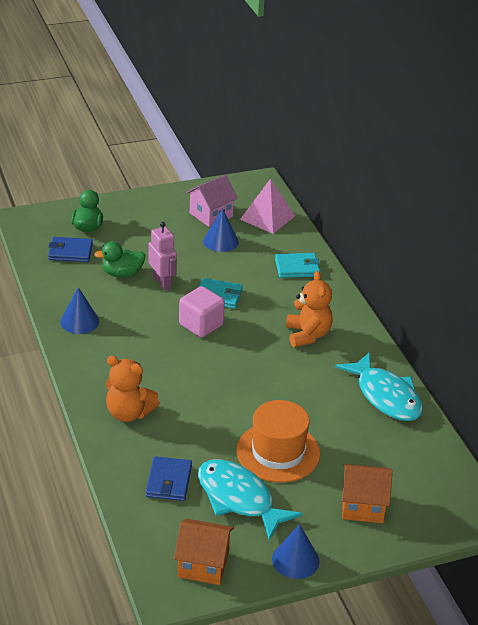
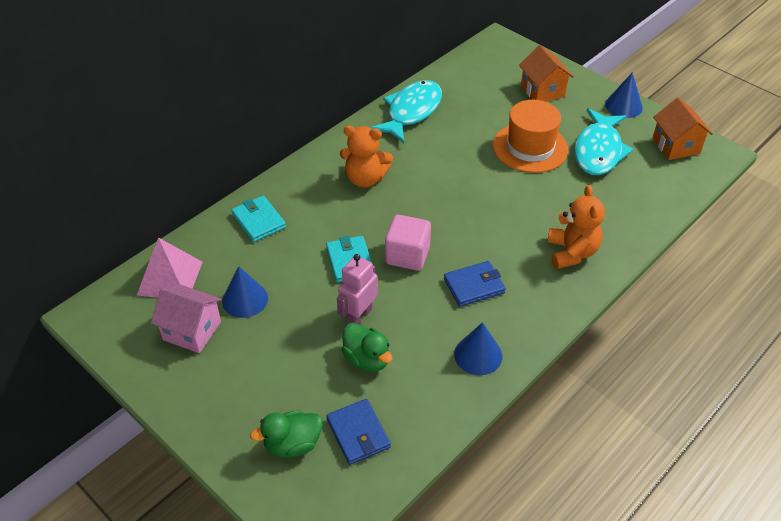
camera: 115 degrees left, 10 degrees up
(169, 481) = (621, 194): blue wallet -> blue wallet (474, 286)
(307, 335) = (365, 179): orange teddy bear -> orange teddy bear turned 135 degrees counterclockwise

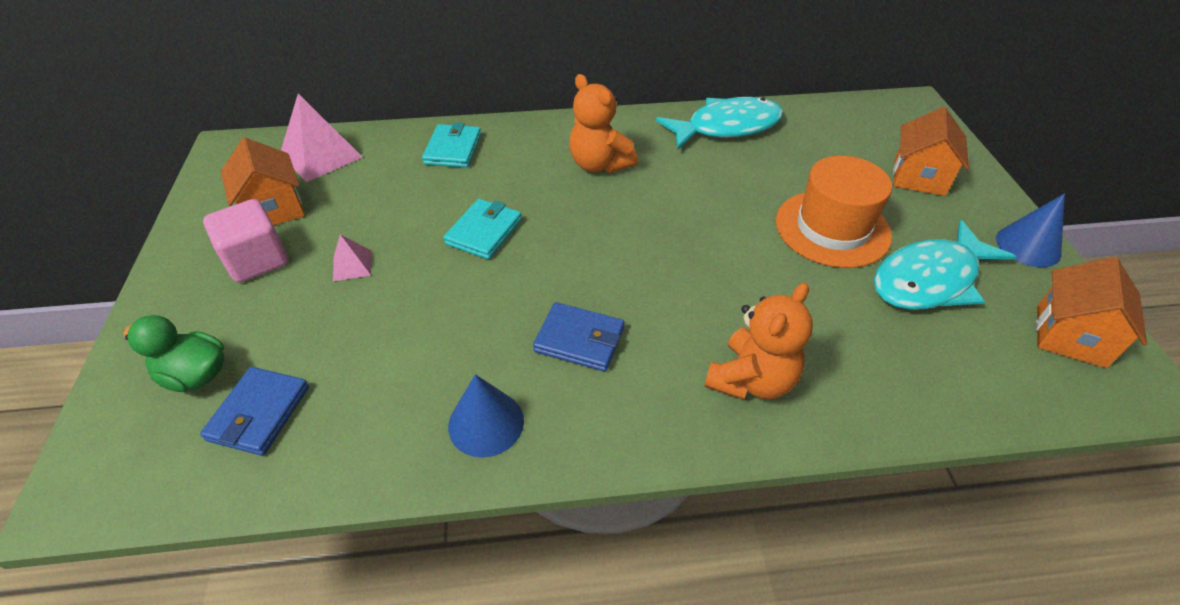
camera: 40 degrees right, 0 degrees up
(192, 331) = (274, 209): pink house -> orange house
(245, 299) = (349, 209): blue cone -> none
(297, 329) = (352, 265): none -> pink pyramid
(359, 316) = (422, 290): pink robot -> none
(367, 359) = (371, 340): green duck -> none
(407, 255) = (547, 261): pink cube -> pink cube (257, 260)

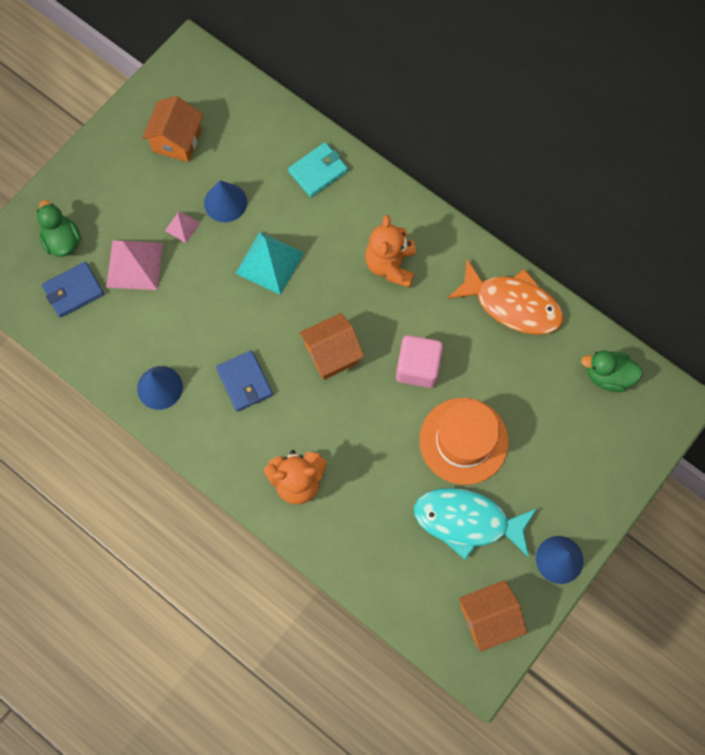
camera: 45 degrees right, 25 degrees up
(257, 260) = (140, 179): pink cube -> pink cube (418, 367)
(321, 155) = (238, 109): pink pyramid -> pink pyramid (134, 265)
(382, 220) = (225, 202): none -> blue cone
(484, 232) = (269, 262): turquoise wallet -> turquoise pyramid
(726, 127) = (512, 304): turquoise fish -> orange fish
(852, 120) = (608, 376): none -> green duck
(919, 177) = (575, 458): orange house -> orange house (332, 354)

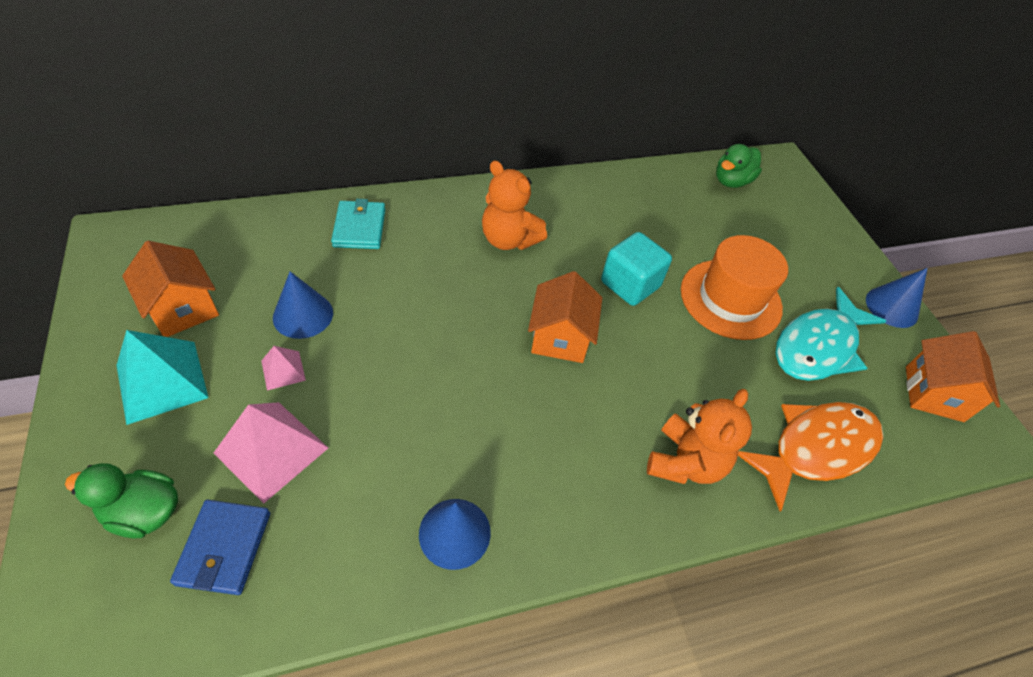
camera: 60 degrees left, 20 degrees down
(244, 382) = (525, 435): blue wallet -> none
(269, 262) = (410, 323): turquoise pyramid -> turquoise pyramid (161, 381)
(418, 367) = (630, 284): pink cube -> turquoise cube
(512, 304) = (621, 192): orange fish -> orange fish (816, 449)

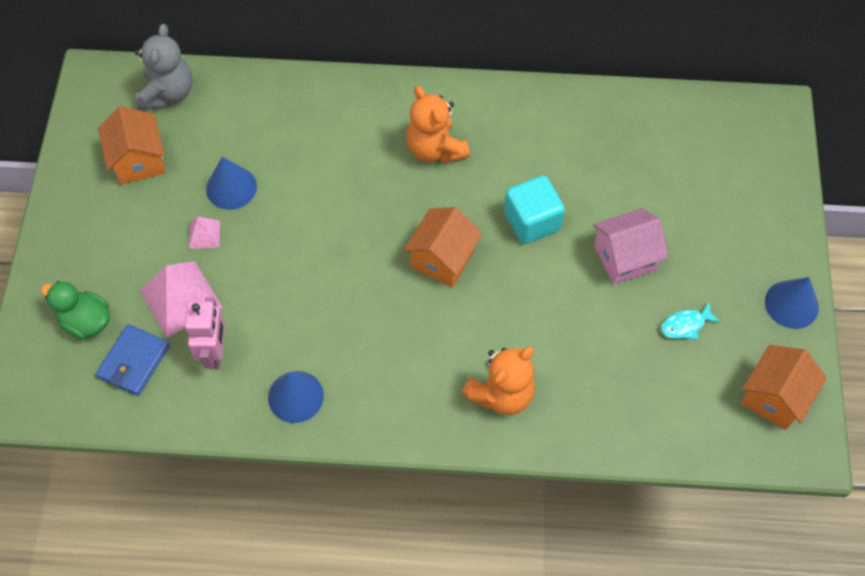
camera: 25 degrees right, 10 degrees up
(161, 381) = (113, 222): turquoise pyramid -> none
(204, 237) = (168, 93): none -> grey teddy bear
(334, 505) = (215, 352): none -> pink robot
(359, 228) = (302, 109): turquoise wallet -> none
(730, 299) = (625, 258): orange hat -> pink house
(731, 181) = (702, 125): green duck -> none
(816, 449) = (624, 414): orange fish -> none
(818, 346) = (685, 325): turquoise fish -> turquoise fish, size x0.44

